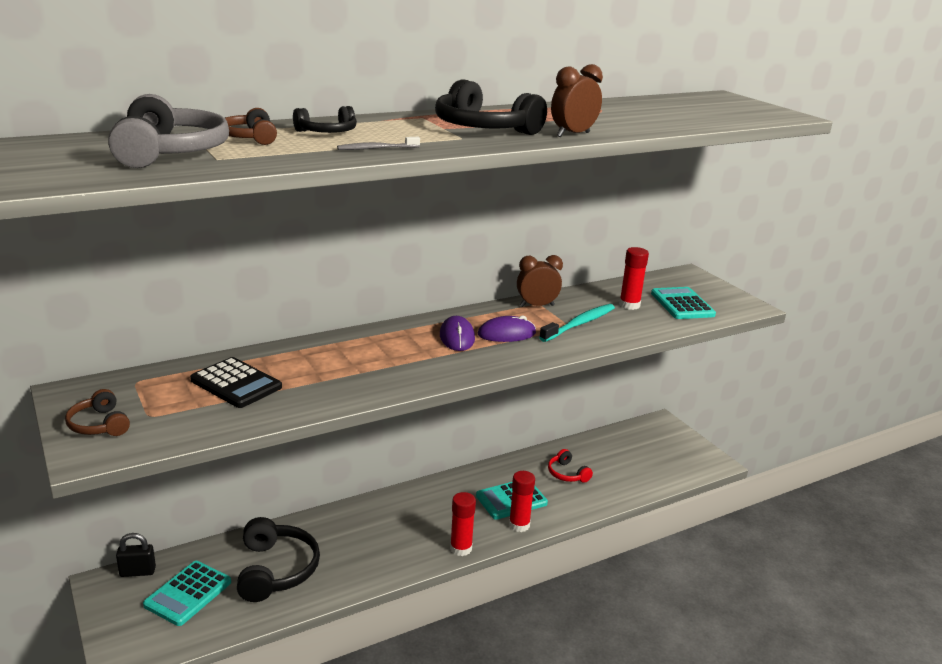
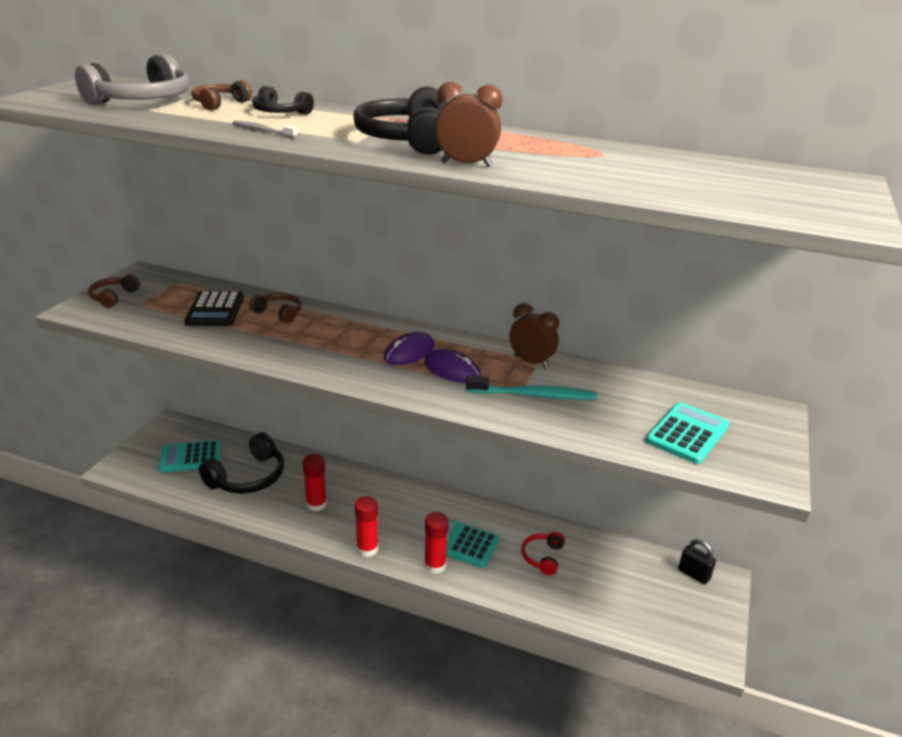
camera: 50 degrees right, 5 degrees up
(137, 572) = (191, 428): black padlock -> black padlock (694, 574)
(299, 359) = (279, 313): none -> brown headphones
(629, 305) = (624, 405): red glue stick -> red glue stick (316, 504)

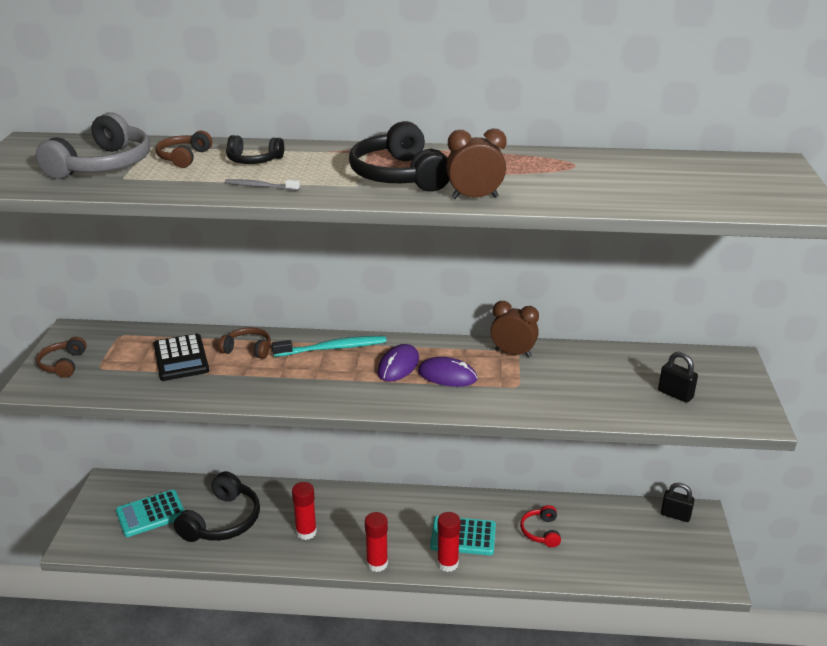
camera: 15 degrees left, 0 degrees up
(533, 395) = (531, 385): turquoise toothbrush -> turquoise toothbrush (332, 348)
(687, 433) = (675, 394): turquoise calculator -> black padlock

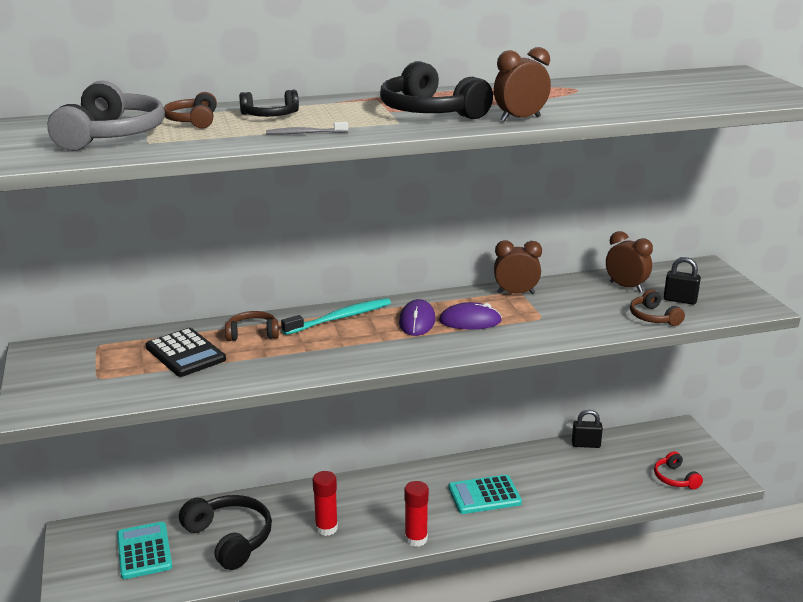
camera: 20 degrees left, 5 degrees down
(63, 364) = (52, 382): brown headphones -> brown headphones (653, 317)
(151, 514) = (144, 551): turquoise calculator -> turquoise calculator turned 120 degrees clockwise
(222, 521) = (229, 539): black headphones -> black headphones turned 45 degrees counterclockwise
(447, 563) = (484, 522): red glue stick -> none
(541, 532) = (553, 474): red headphones -> red headphones (675, 478)
(629, 367) = (626, 287): none -> brown clock
(675, 515) = (661, 434): black padlock -> black padlock (586, 444)

